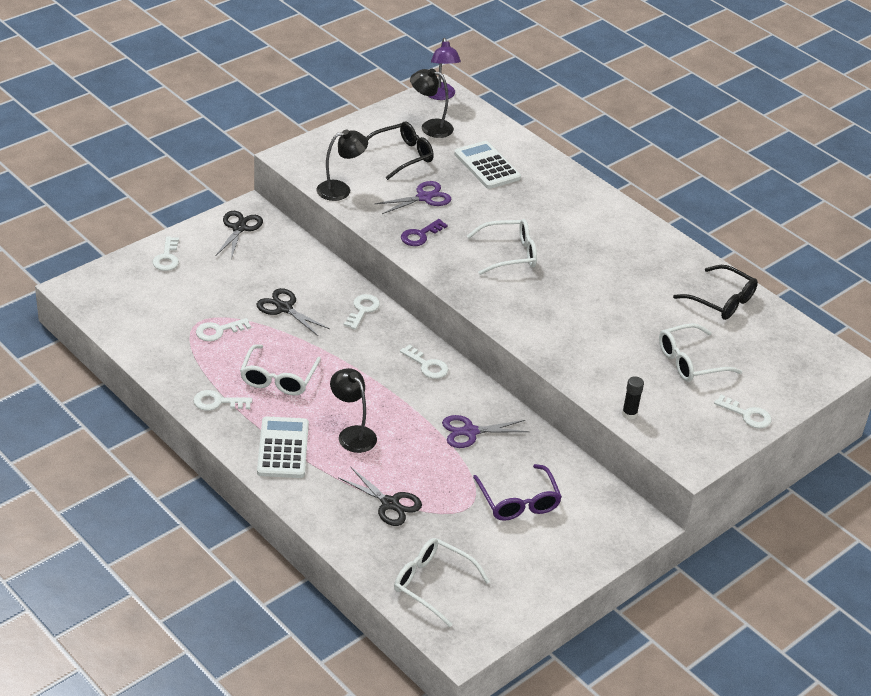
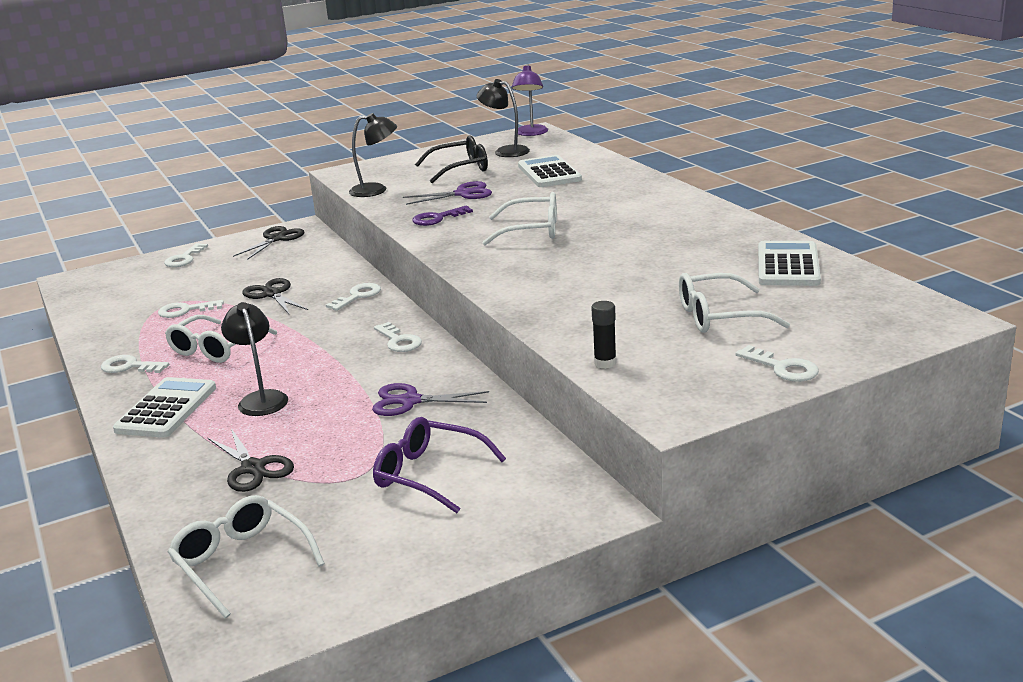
camera: 20 degrees right, 15 degrees down
(518, 502) = (428, 474): purple glasses -> purple glasses turned 120 degrees clockwise
(722, 301) = (788, 265): black glasses -> white calculator

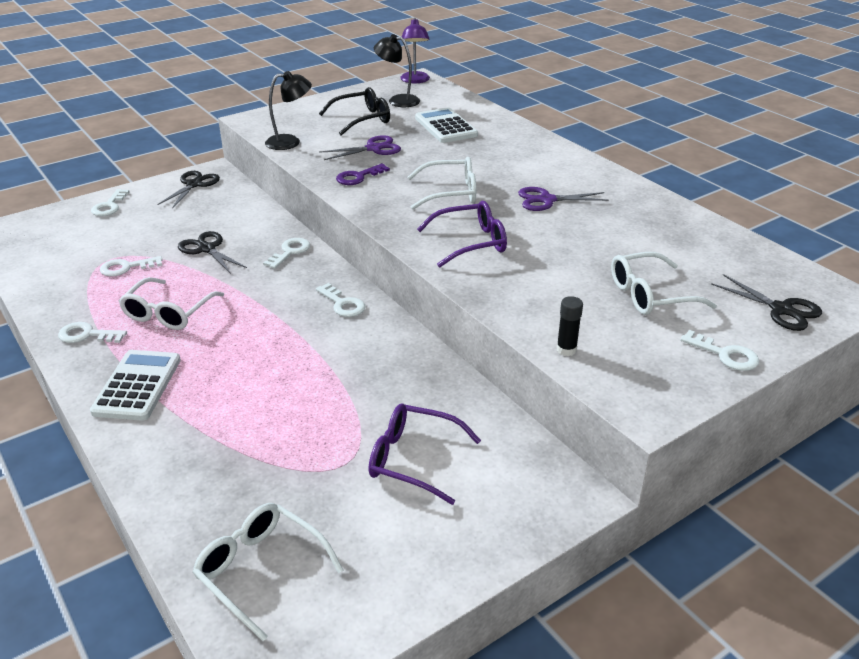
camera: 10 degrees left, 10 degrees up
(253, 468) = (242, 456): black scissors -> black scissors (781, 310)
(261, 399) = (228, 372): black lamp -> none
(410, 401) = (372, 374): purple scissors -> purple scissors (546, 200)
(537, 273) = (471, 242): none -> purple glasses
(788, 265) = (690, 237): white calculator -> none

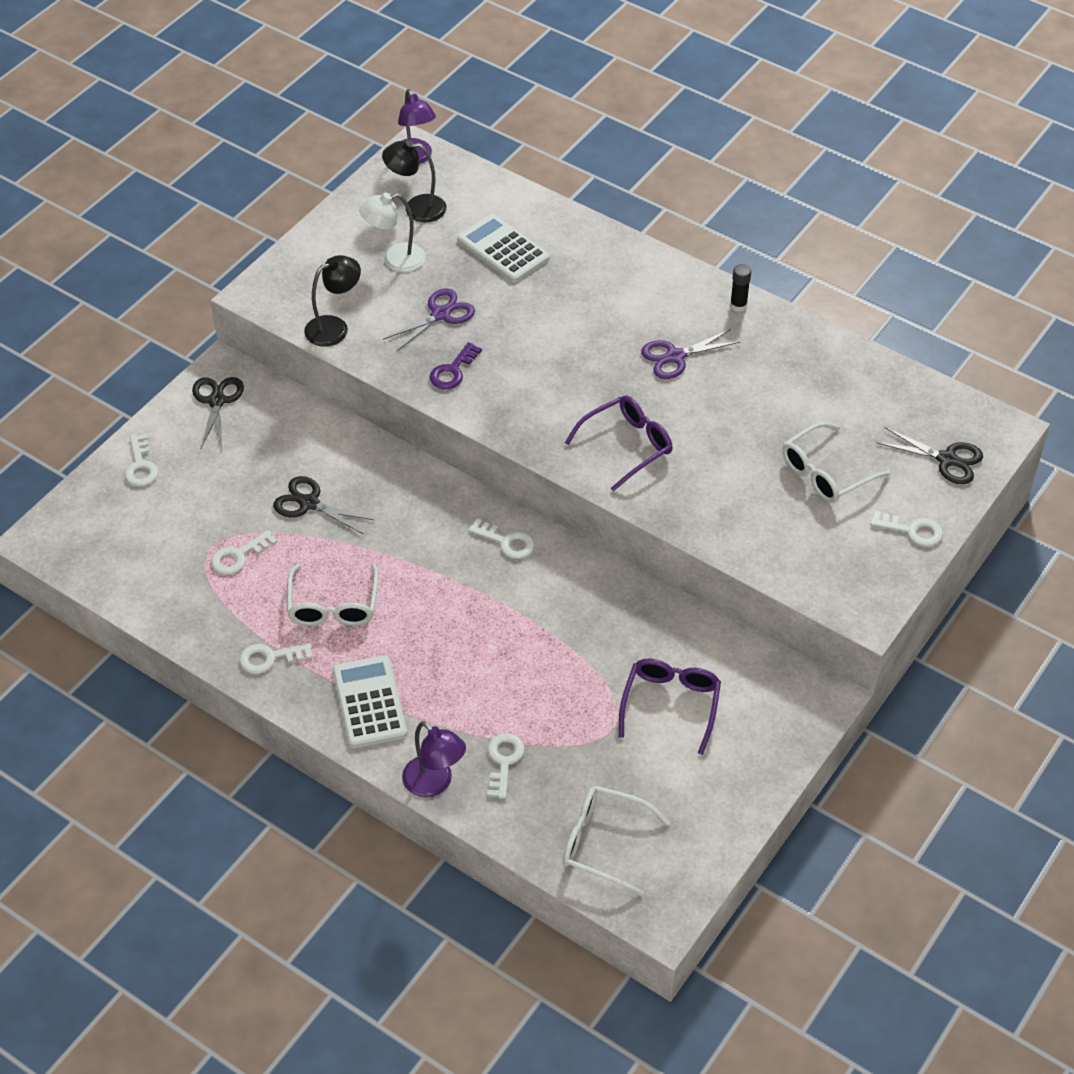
camera: 20 degrees left, 15 degrees up
(138, 465) = (434, 784): none -> purple lamp
(290, 252) = (405, 482): white key -> white key (504, 761)
(362, 119) = (395, 259): black glasses -> white lamp
(413, 459) = (671, 704): purple glasses -> purple glasses turned 105 degrees clockwise
(451, 193) = (568, 372): white glasses -> none
(566, 350) = (776, 564): black glue stick -> black glue stick (738, 305)

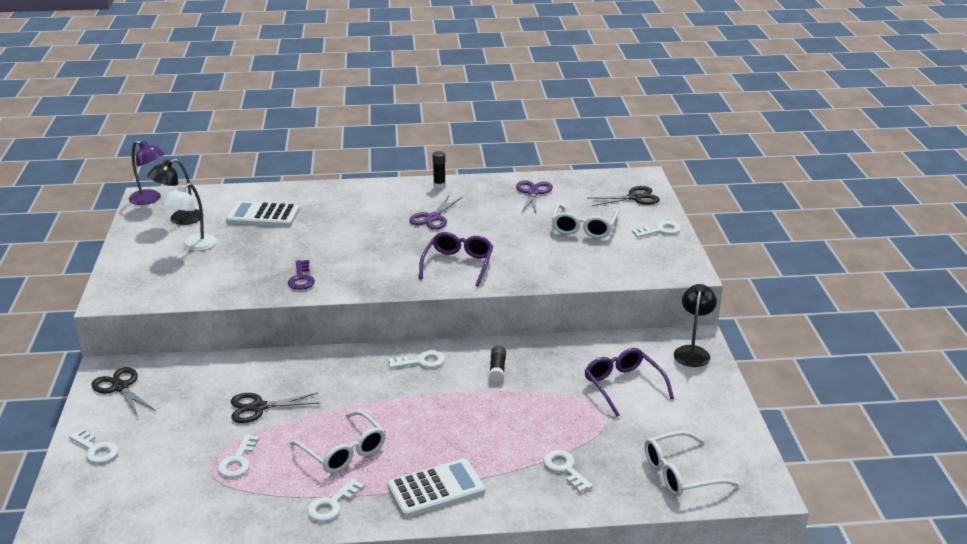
camera: 40 degrees left, 20 degrees down
(334, 327) = (189, 292): black lamp -> black lamp (692, 352)
(369, 702) = (436, 489): white calculator -> white calculator turned 120 degrees clockwise
(434, 784) = (537, 507): purple lamp -> none
(440, 314) = (259, 257): purple scissors -> purple scissors (533, 193)
(569, 600) = (497, 369): none -> black glue stick

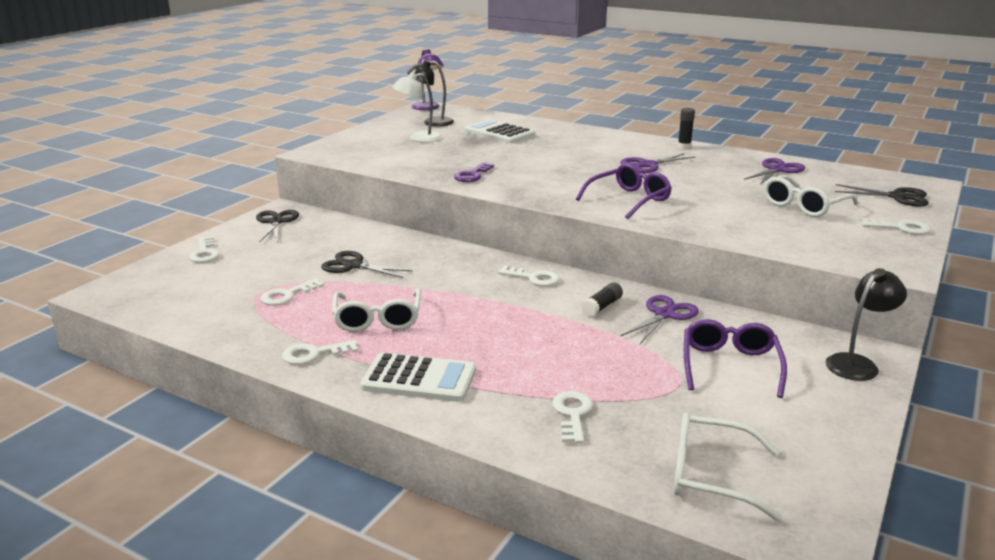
camera: 35 degrees right, 5 degrees down
(546, 359) = (664, 314): none -> purple scissors

